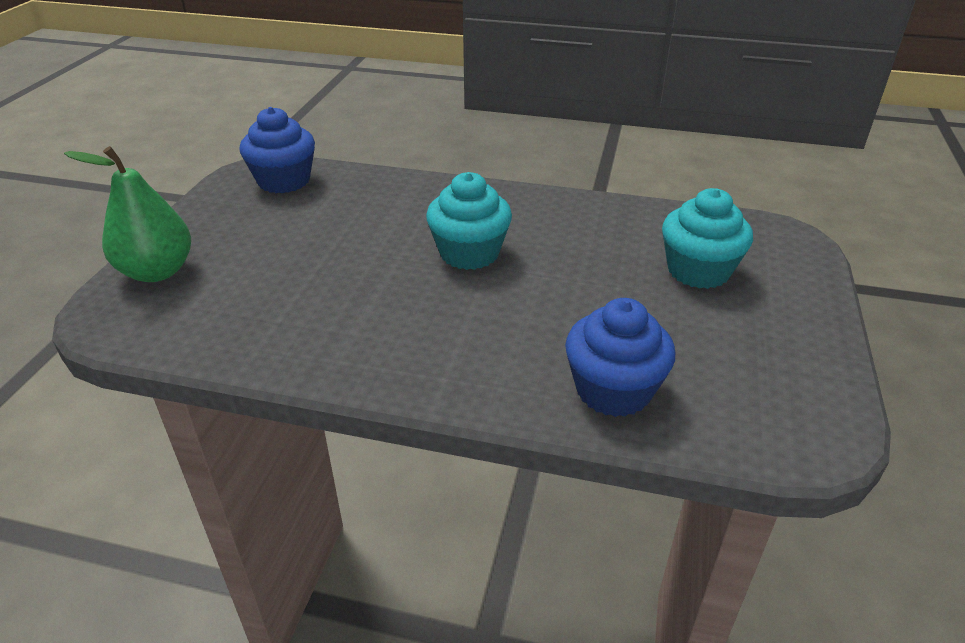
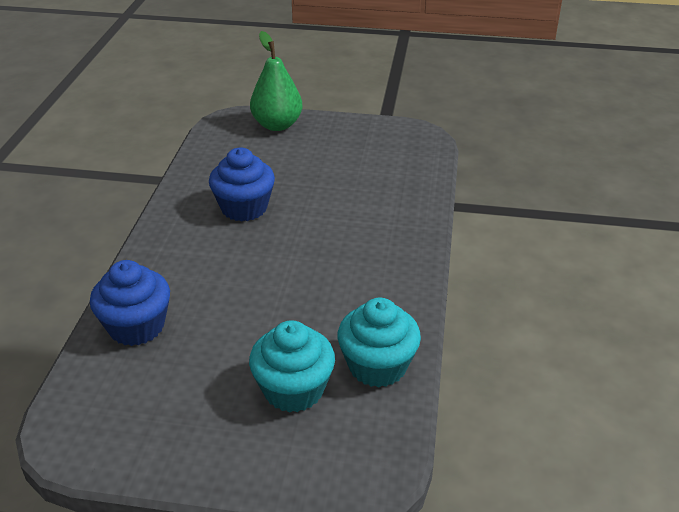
camera: 85 degrees right, 0 degrees up
(284, 181) = (407, 149): blue cupcake -> blue cupcake (244, 208)
(469, 253) = (311, 249): turquoise cupcake -> turquoise cupcake (377, 366)

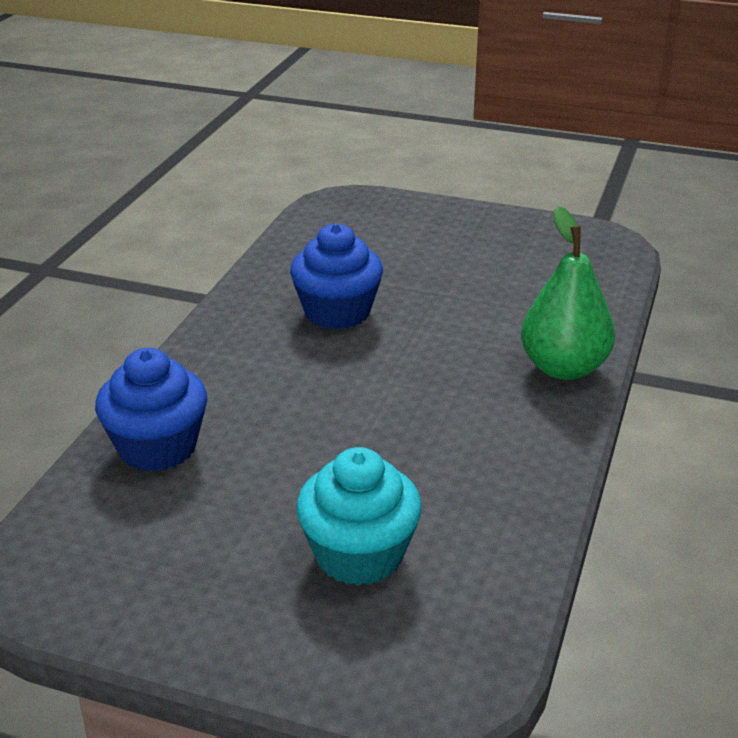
camera: 10 degrees right, 5 degrees down
(277, 125) = (404, 212): green pear -> green pear (563, 368)
(377, 366) = (488, 538): turquoise cupcake -> none

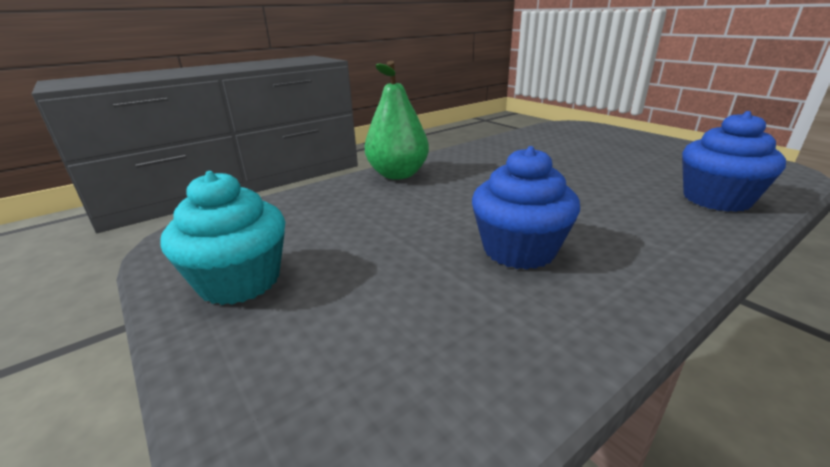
camera: 145 degrees left, 5 degrees down
(359, 555) = (589, 147): turquoise cupcake -> turquoise cupcake (240, 281)

